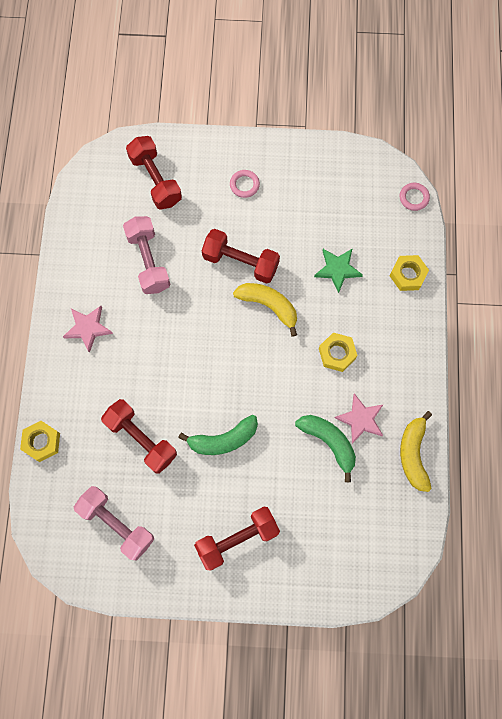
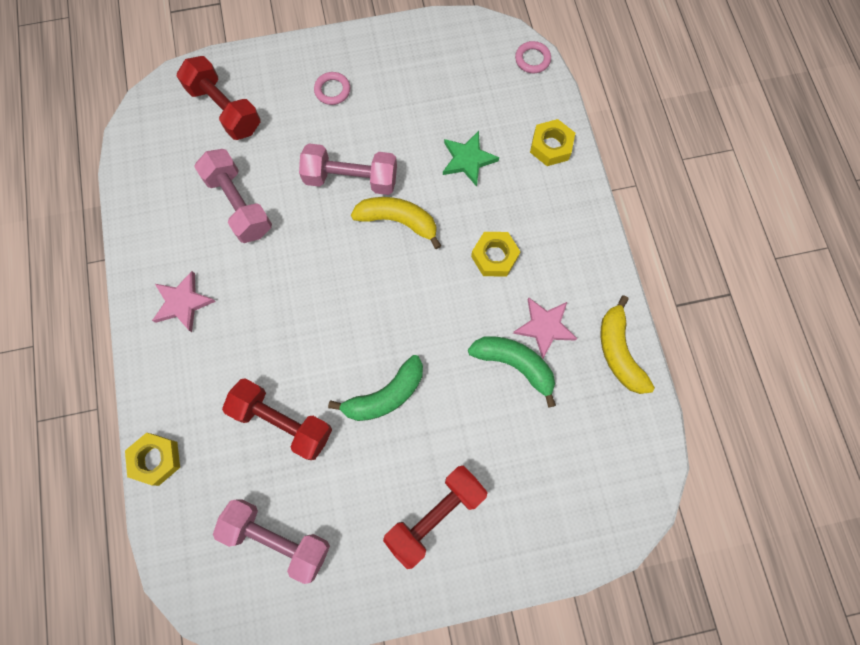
camera: 15 degrees left, 0 degrees up
(240, 262) = (351, 179): red dumbbell -> pink dumbbell

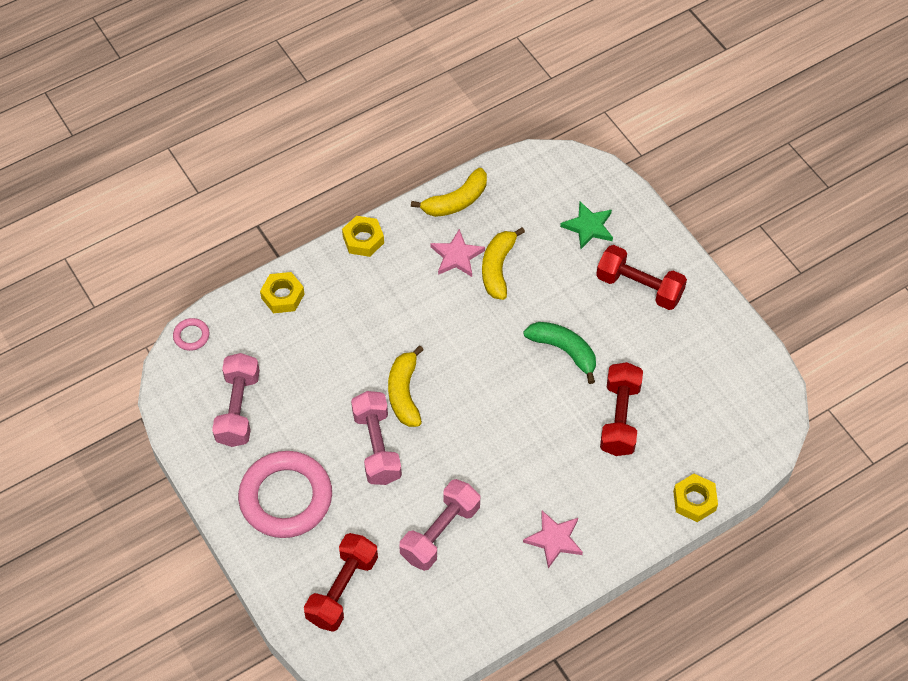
camera: 110 degrees left, 15 degrees down
(277, 538) = (708, 387): pink dumbbell -> pink dumbbell (238, 408)
(332, 90) = (286, 498): pink ring -> pink ring, size x2.43
(468, 160) = (321, 357): green star -> green star (588, 227)
(494, 257) = (409, 309): yellow nut -> yellow nut (363, 240)
(514, 364) = (498, 268): green banana -> yellow banana

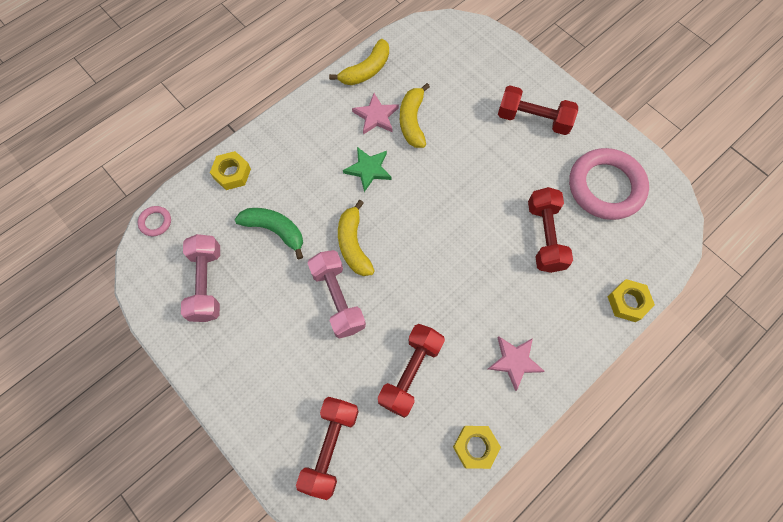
camera: 10 degrees left, 10 degrees up
(286, 498) = (263, 363): pink ring -> pink ring (605, 187)
(363, 240) = (294, 114): yellow nut -> yellow nut (475, 447)
(440, 532) = (410, 372): pink dumbbell -> red dumbbell
(564, 351) = (483, 184): green banana -> green banana (275, 230)
(588, 227) = (480, 76): green star -> green star (368, 169)

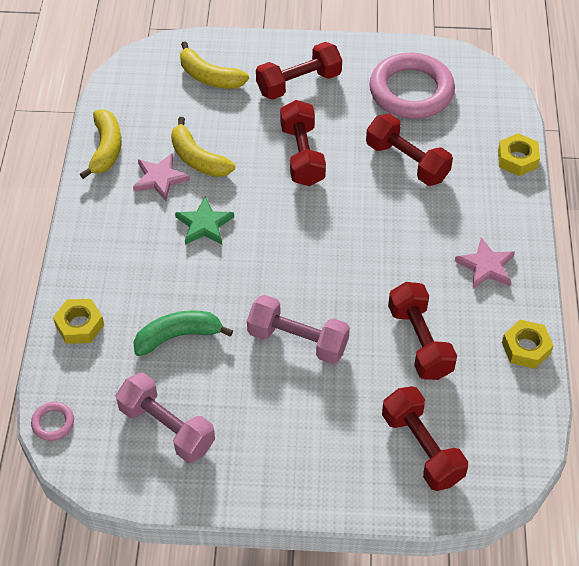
camera: 45 degrees left, 15 degrees down
(353, 244) = (261, 290): yellow banana -> yellow banana (209, 77)
(480, 173) = (302, 155): none -> red dumbbell

